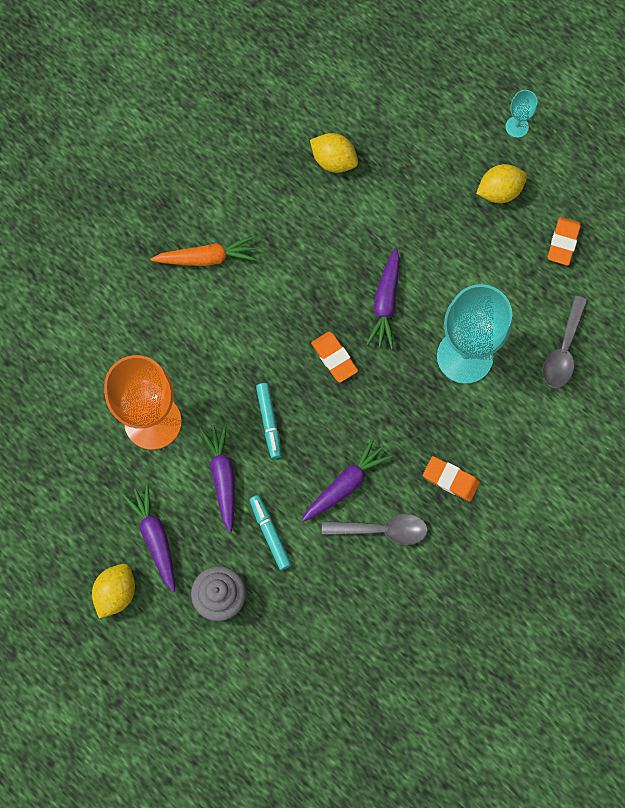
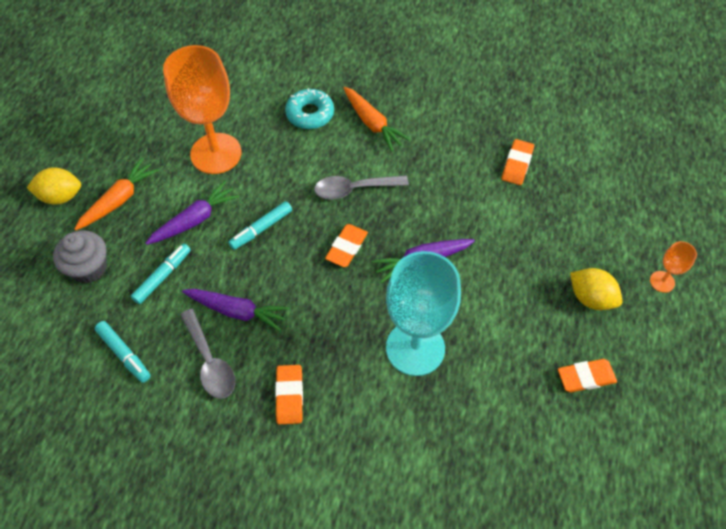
camera: 60 degrees right, 15 degrees down
(155, 538) = (119, 200): purple carrot -> orange carrot
(158, 309) = (310, 114): none -> turquoise donut
(333, 600) = (124, 354): none -> turquoise marker
(334, 161) = (517, 164): yellow lemon -> orange eraser
(516, 127) = (662, 281): turquoise goblet -> orange goblet
(563, 350) = (479, 433): grey spoon -> grey spoon (354, 189)

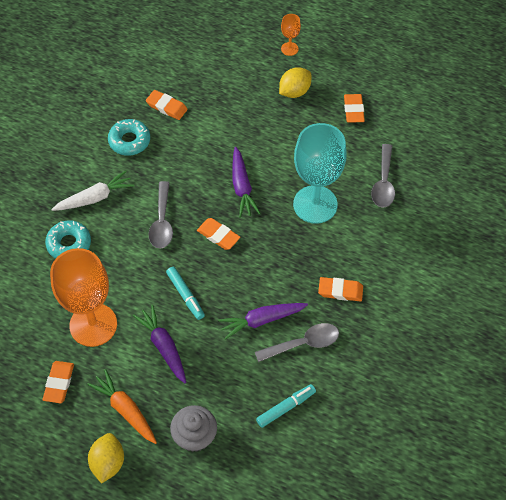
camera: 80 degrees left, 0 degrees up
(147, 139) = (59, 383): none -> orange eraser
(163, 276) = (217, 375): turquoise marker -> none
(237, 311) = (262, 320): purple carrot -> purple carrot turned 135 degrees counterclockwise
(372, 123) = (95, 198): orange carrot -> white carrot
(457, 139) = (129, 141): none -> turquoise donut
(472, 432) = (383, 183): none -> grey spoon

